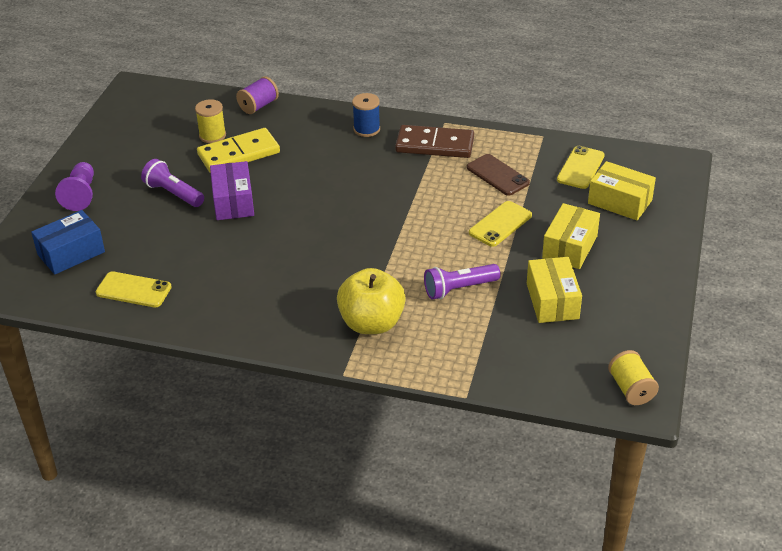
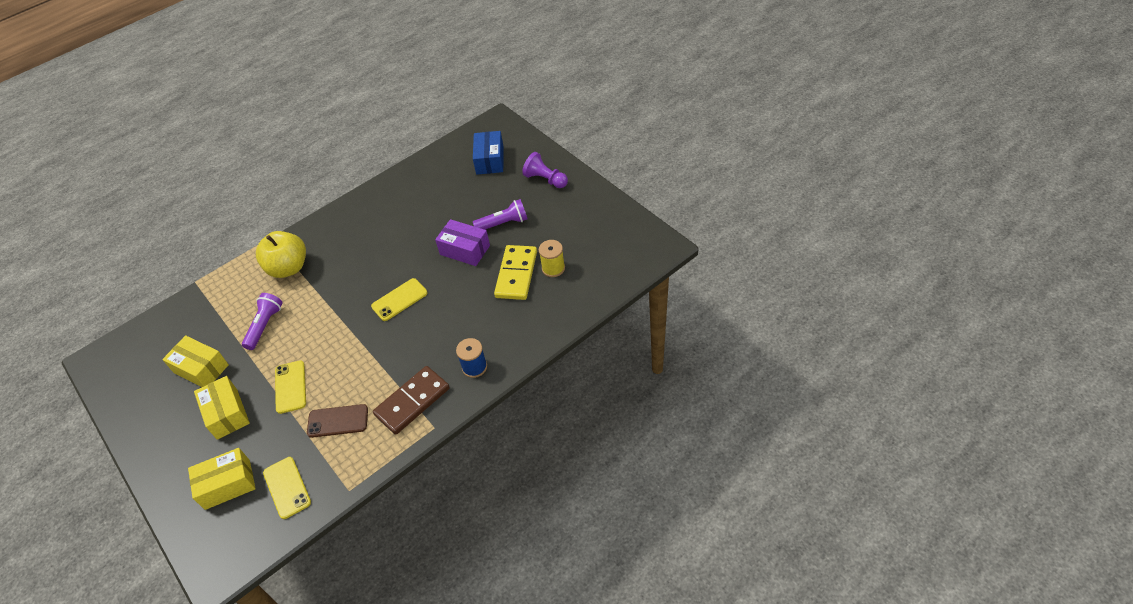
camera: 130 degrees right, 10 degrees up
(133, 290) = (429, 176): yellow phone -> yellow phone (399, 300)
(258, 106) = (569, 312): purple spool -> none
(631, 389) = (106, 361): yellow spool -> none

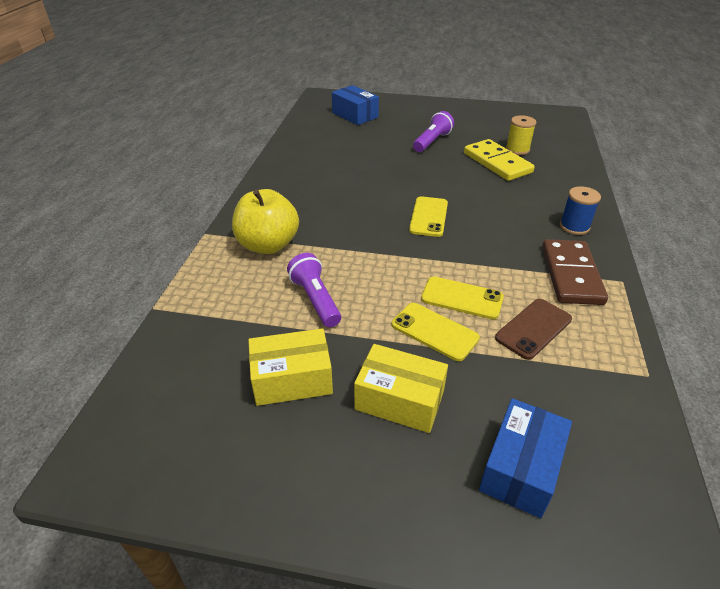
camera: 45 degrees left, 10 degrees down
(227, 484) = (521, 468): yellow box -> blue box
(287, 487) = (589, 418): yellow phone -> yellow phone (462, 298)
(465, 250) = (429, 166): purple box -> none
(545, 179) = (420, 111): purple pawn -> none

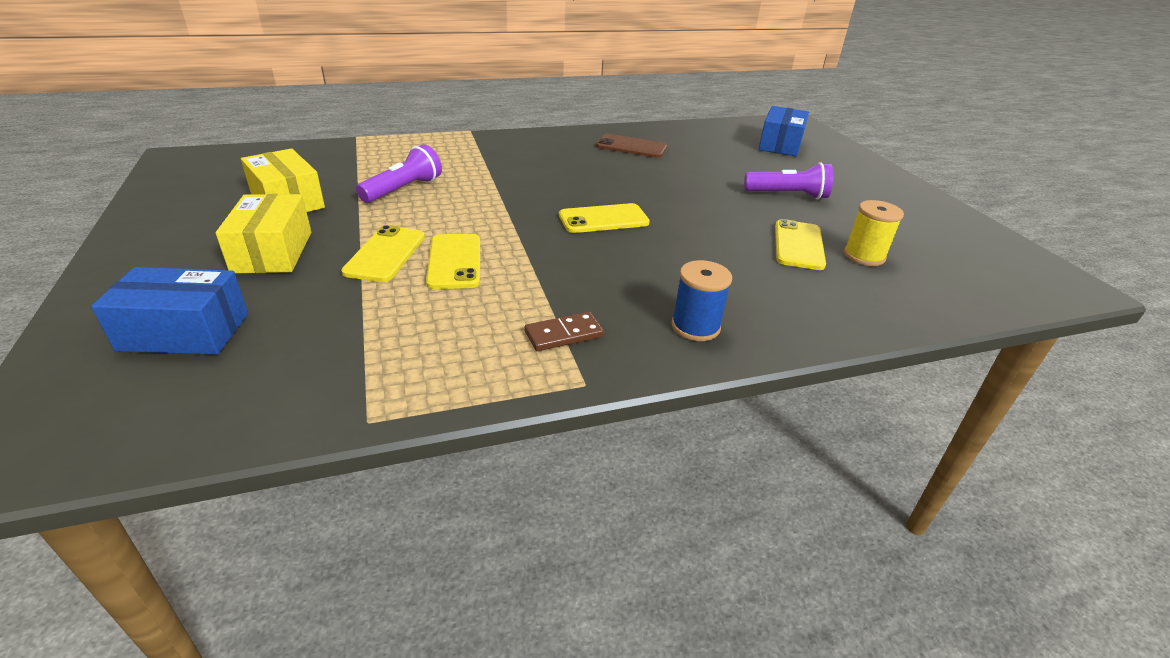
camera: 60 degrees right, 5 degrees down
(268, 245) = (473, 155): yellow apple -> none
(497, 163) = (798, 245): yellow domino -> yellow phone
(533, 328) = (423, 316): brown phone -> brown phone (631, 147)
(571, 275) = (563, 334): brown domino -> brown domino, size x0.52

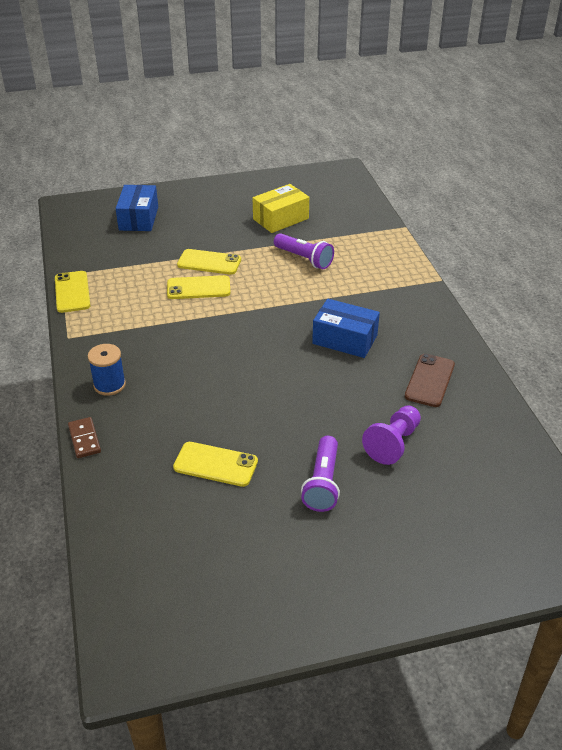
camera: 95 degrees right, 5 degrees up
(273, 252) = (213, 226): yellow box -> none
(563, 334) = (113, 331): brown domino -> brown domino (84, 439)
(603, 219) = (260, 353): yellow phone -> yellow phone (72, 292)
(721, 166) = (393, 443): none -> purple pawn
(780, 144) = (480, 513): blue box -> blue box (345, 339)
(864, 256) = (194, 506): yellow spool -> none

